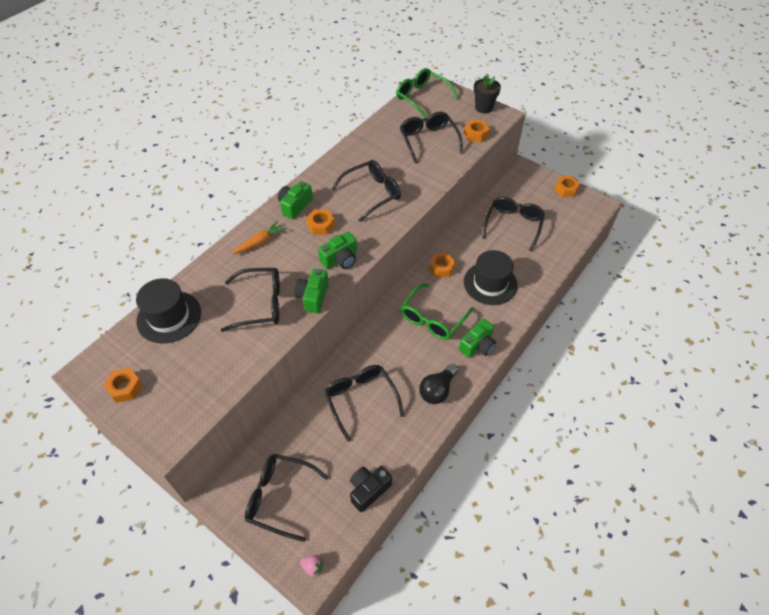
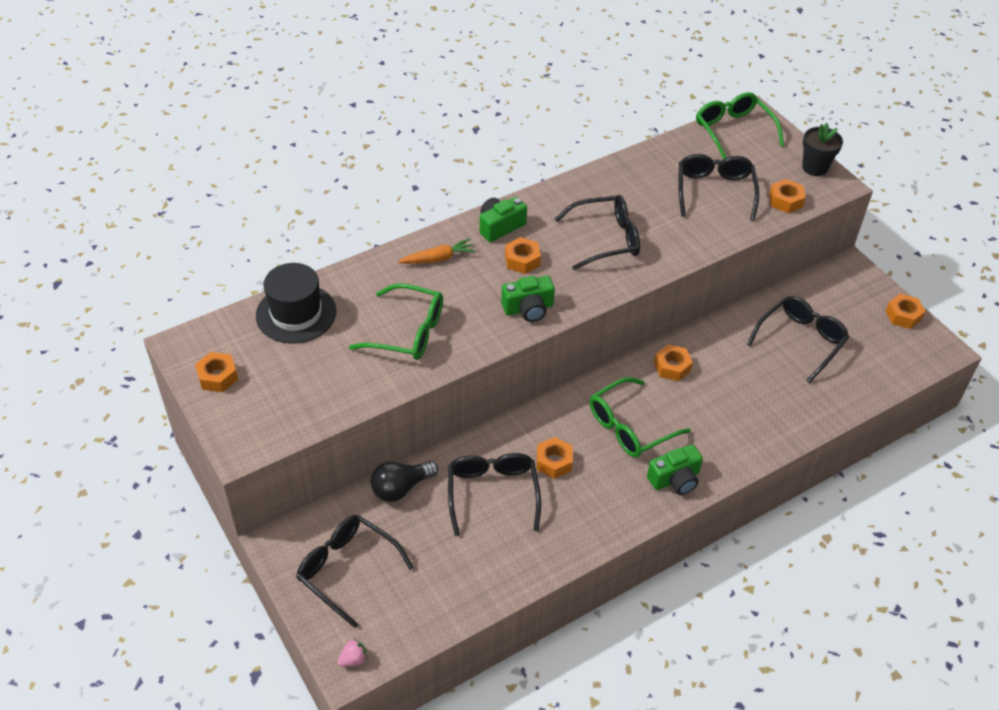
camera: 20 degrees right, 5 degrees down
(260, 304) = (408, 332): black glasses -> green glasses
(312, 567) = (353, 659): pink strawberry -> pink strawberry turned 75 degrees counterclockwise
(313, 297) = (474, 343): green camera -> none
(368, 490) = (456, 600): black camera -> none
(393, 361) = (554, 462): none -> orange nut
(437, 390) = (596, 515): black light bulb -> black light bulb (401, 488)
(490, 283) = (730, 407): black hat -> none

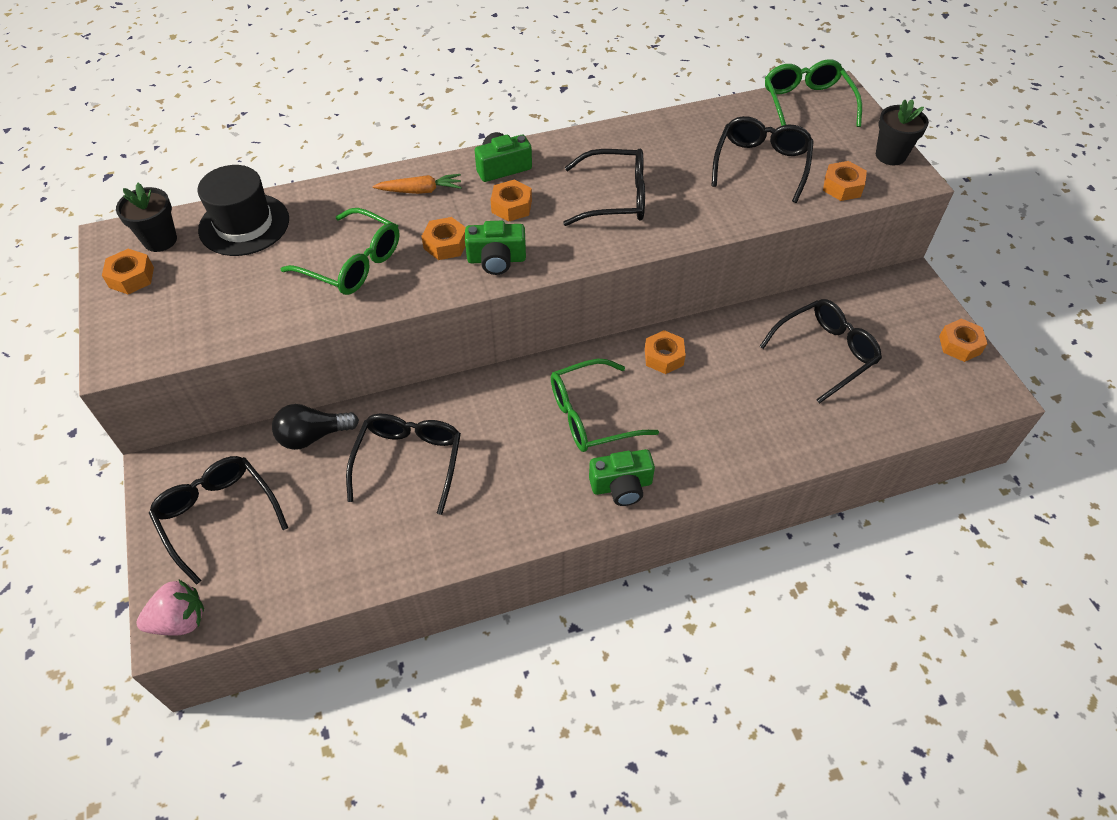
camera: 15 degrees right, 5 degrees up
(227, 340) = (160, 240): none -> black flower pot
(353, 659) = (180, 620): pink strawberry -> pink strawberry, size x1.79
(554, 462) = (490, 439): orange nut -> orange nut (445, 244)

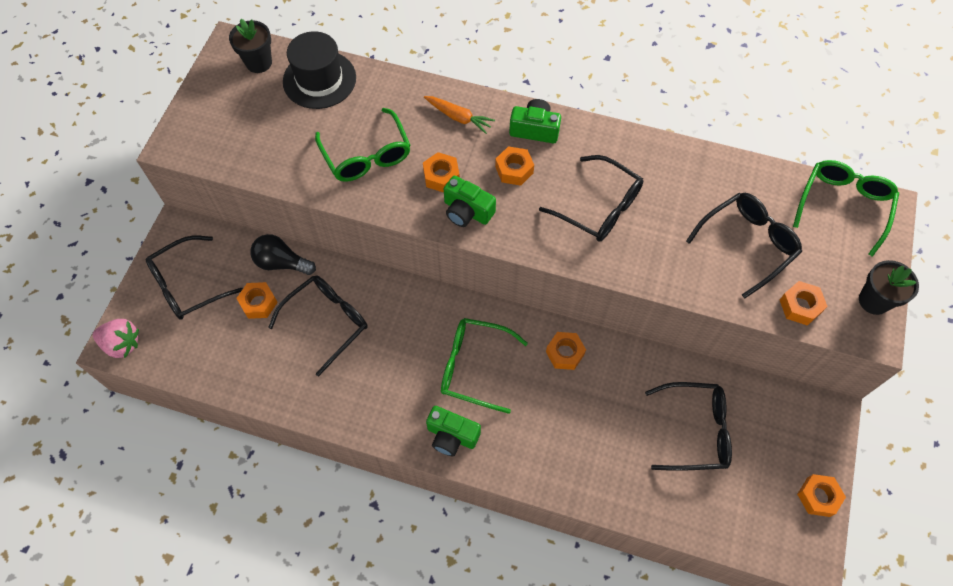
camera: 35 degrees right, 10 degrees up
(131, 277) = (222, 84): orange nut -> orange nut (258, 303)
(218, 516) = (188, 285): black glasses -> black glasses turned 120 degrees counterclockwise

